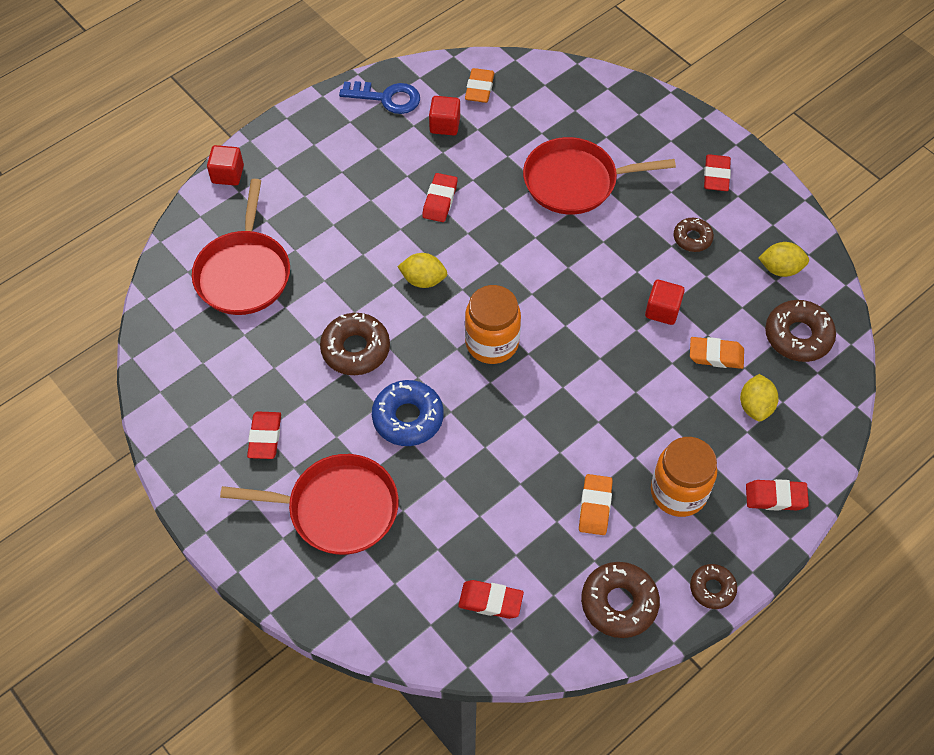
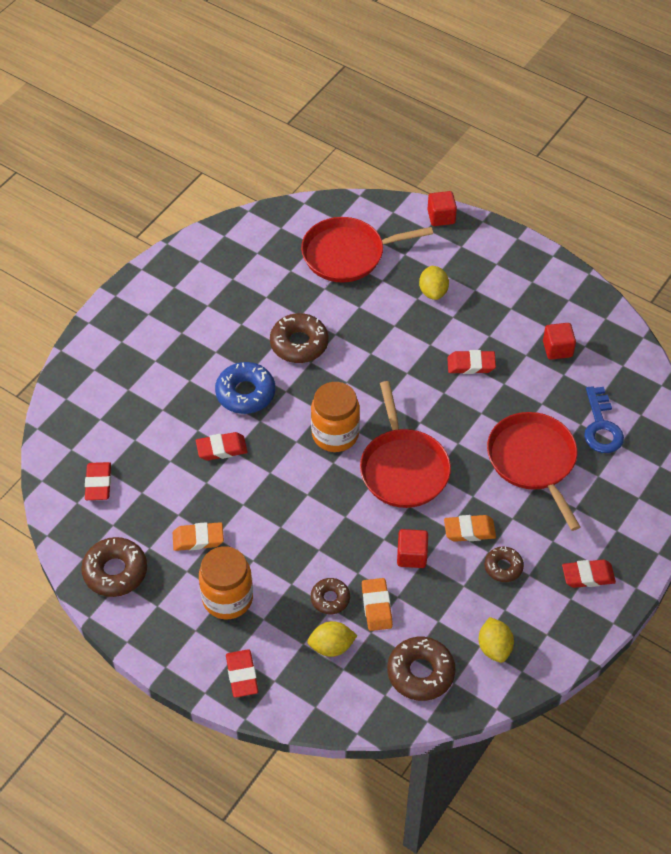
camera: 75 degrees right, 5 degrees down
(265, 437) = (202, 308): red eraser -> red eraser (221, 449)
(337, 508) = (153, 368): red pan -> red pan (403, 468)
(387, 98) = (570, 300): blue key -> blue key (601, 426)
(423, 280) = (382, 372): yellow lemon -> yellow lemon (433, 292)
(479, 88) = (612, 365): orange eraser -> orange eraser (469, 530)
(712, 588) = (143, 638): brown donut -> brown donut (330, 599)

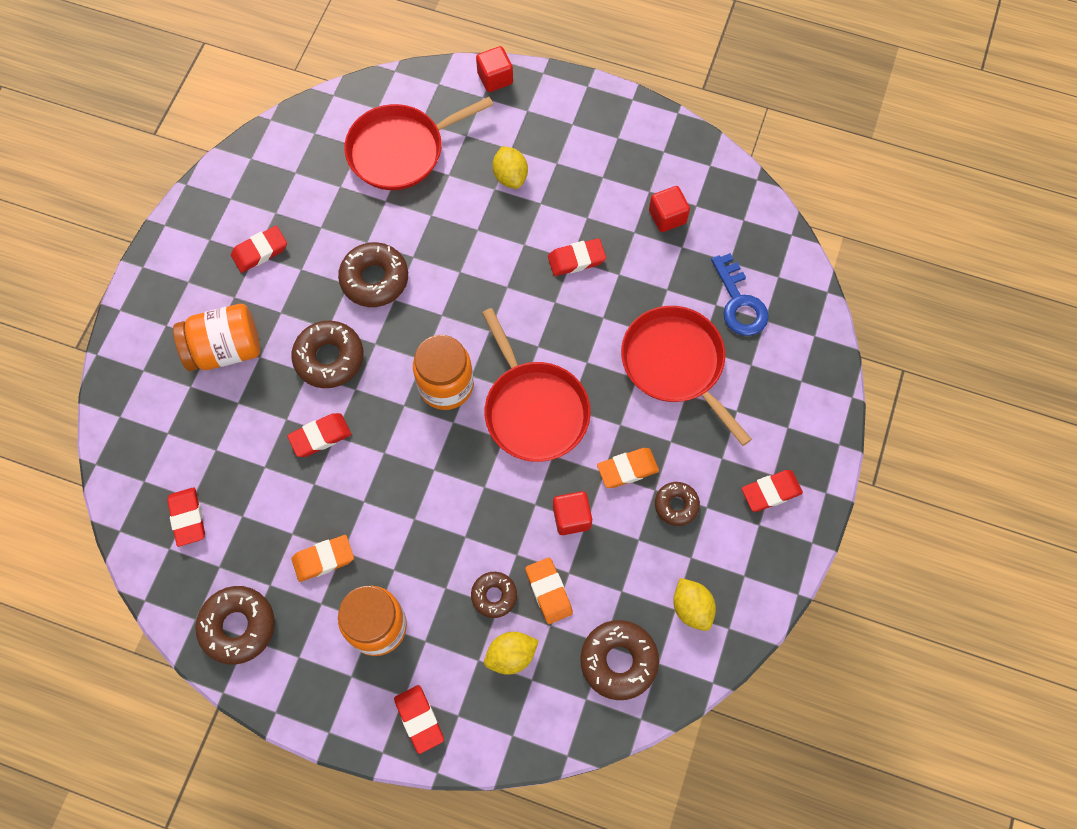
camera: 15 degrees left, 15 degrees up
(164, 368) = (225, 349): none -> orange jar
(212, 304) = (260, 251): none -> red eraser
(245, 393) = (329, 358): blue donut -> brown donut

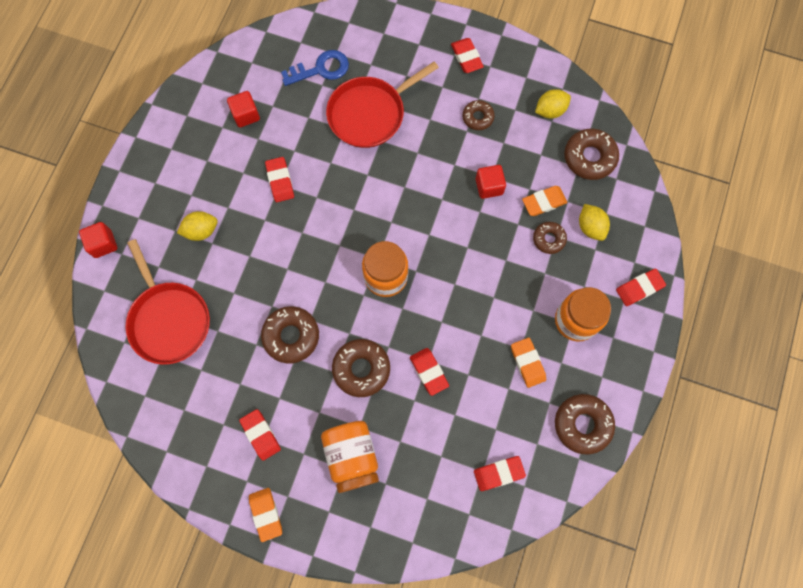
camera: 90 degrees left, 5 degrees up
(534, 409) = (405, 212): red pan -> none
(627, 469) = (452, 148): orange eraser -> orange eraser (266, 514)

